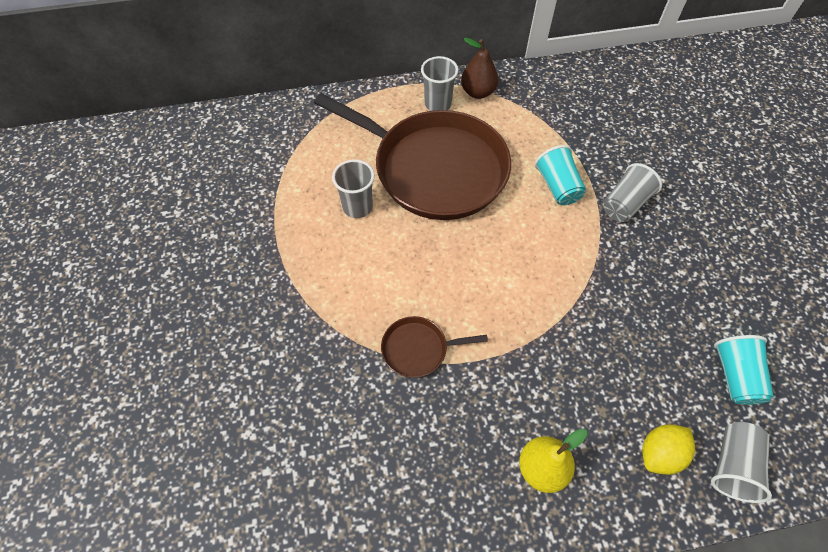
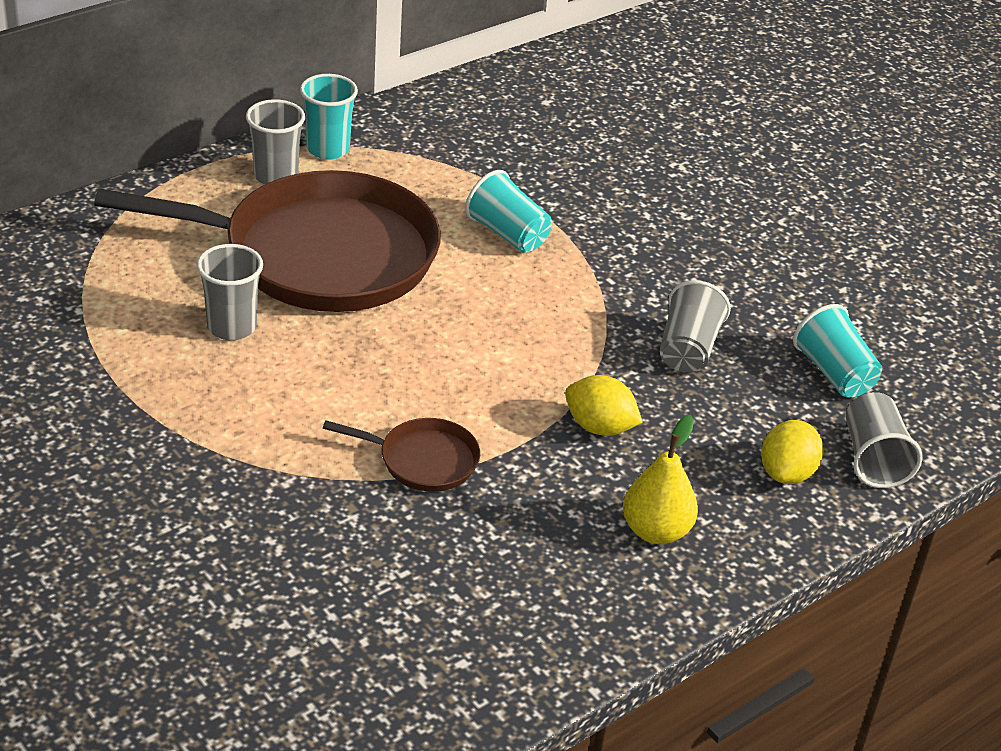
camera: 30 degrees left, 20 degrees down
(418, 349) = (423, 460): brown pan -> brown pan turned 135 degrees counterclockwise
(478, 92) = (328, 149): brown pear -> turquoise cup
(544, 363) = (599, 427): none -> yellow lemon
(624, 204) = (608, 232): grey cup -> grey cup (688, 349)

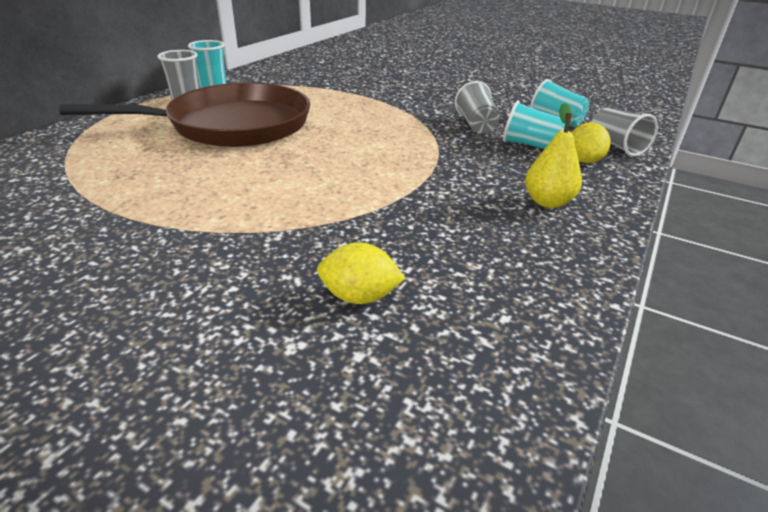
camera: 20 degrees left, 5 degrees down
(232, 327) = (189, 164): grey cup -> none
(423, 460) = (369, 201): brown pan -> none
(508, 234) = (339, 102): turquoise cup -> turquoise cup (530, 145)
(599, 427) = (463, 163): yellow lemon -> yellow lemon (359, 297)

